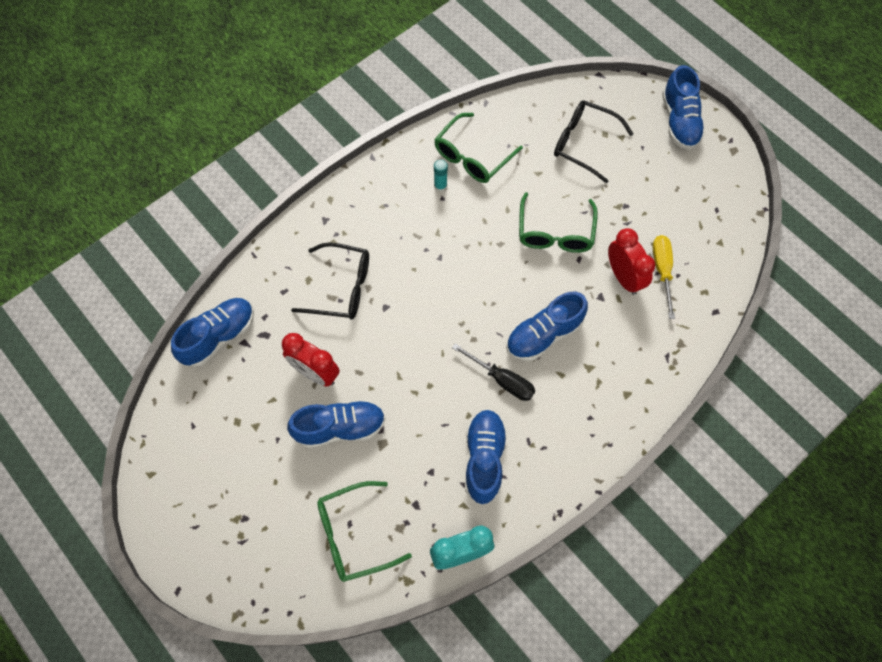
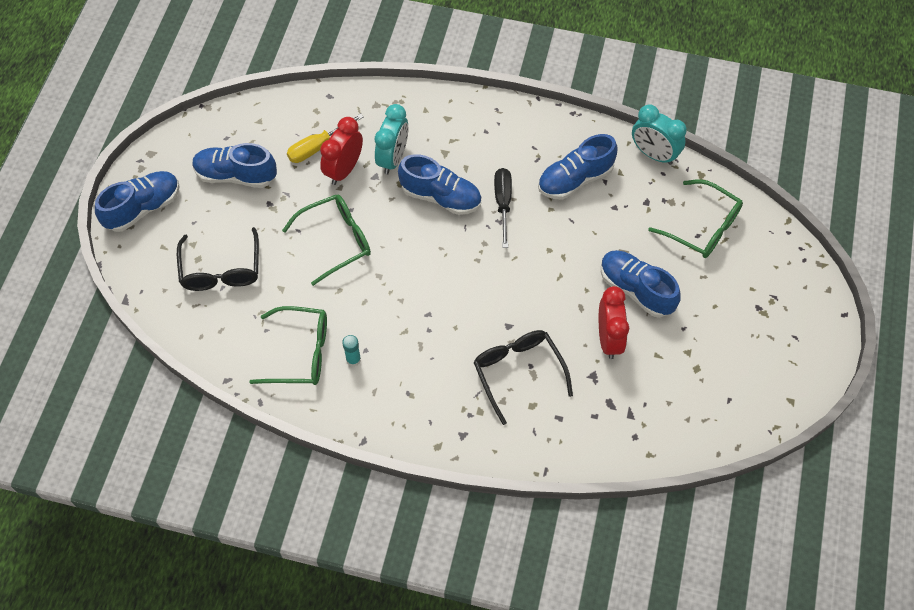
camera: 125 degrees left, 5 degrees down
(219, 336) = (642, 439): blue shoe -> blue shoe (236, 175)
(610, 322) = (393, 158): none -> turquoise clock

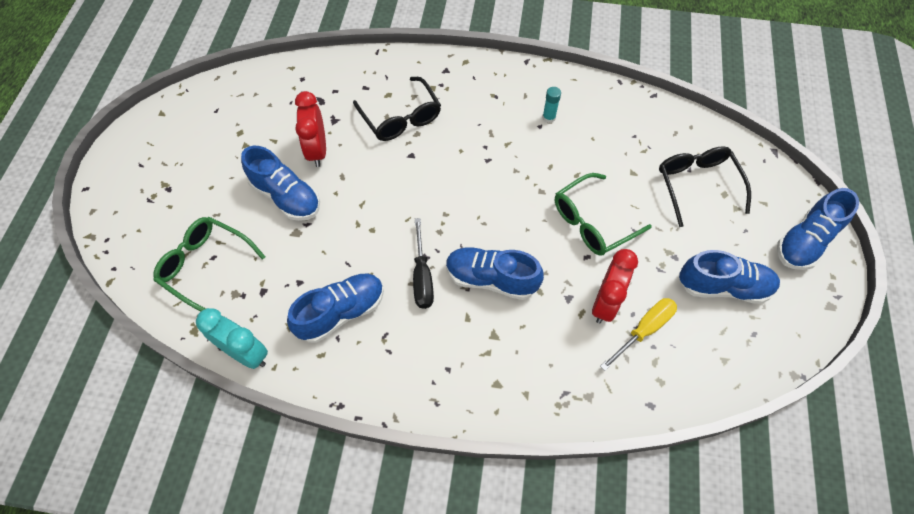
camera: 175 degrees right, 0 degrees up
(300, 353) = (597, 120): green glasses -> none
(393, 158) = (553, 322): turquoise clock -> none

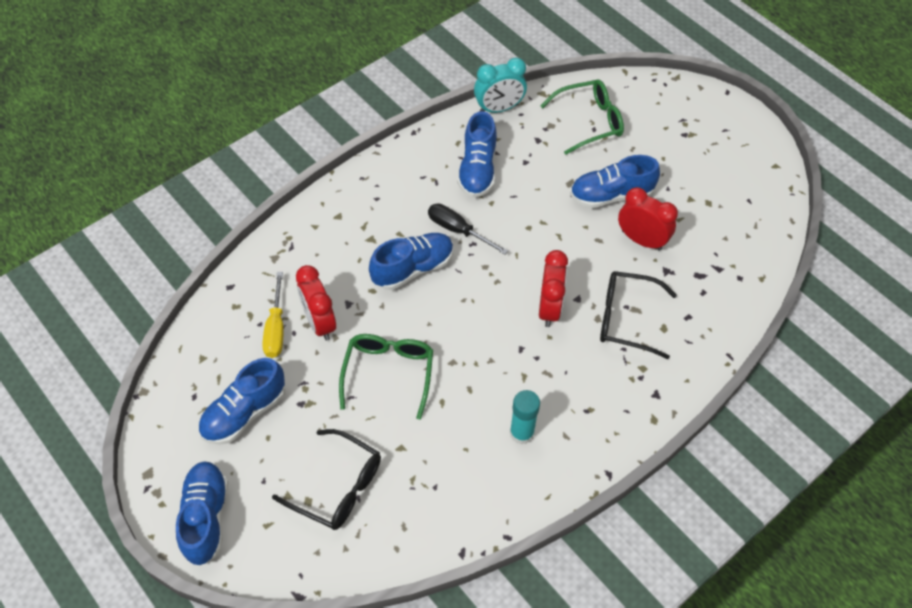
camera: 130 degrees right, 5 degrees down
(437, 166) = (549, 308): none -> red clock
(548, 118) = (521, 433): turquoise glue stick -> turquoise glue stick, size x1.53

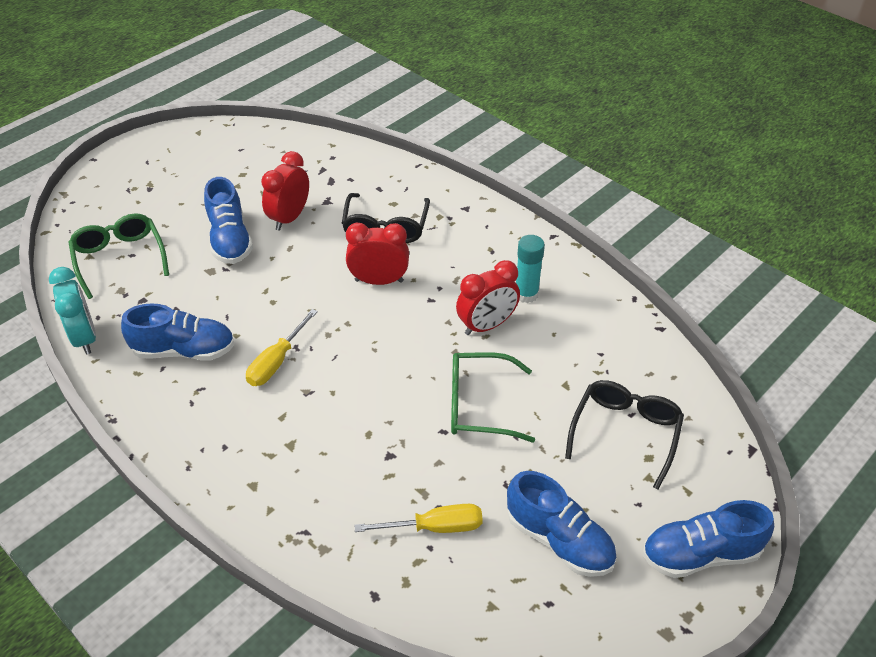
camera: 95 degrees left, 10 degrees down
(319, 323) = (420, 481): red clock -> red clock (486, 325)
(413, 268) = (334, 398): blue shoe -> none
(458, 230) = (277, 361): black screwdriver -> yellow screwdriver

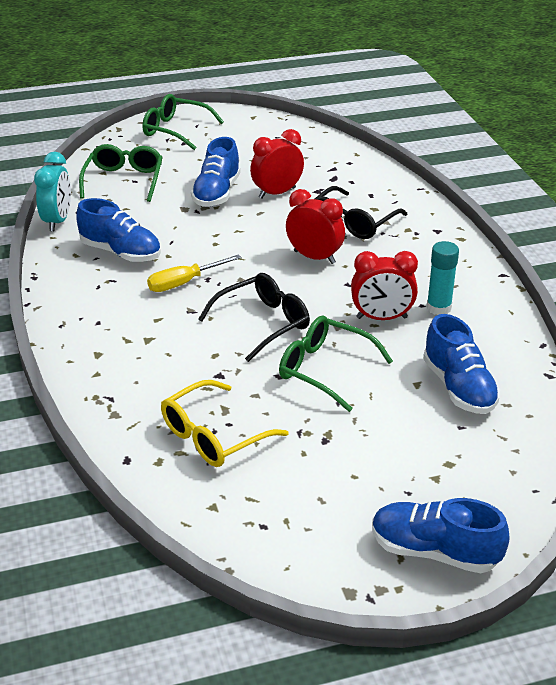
camera: 30 degrees right, 10 degrees down
(129, 175) = (176, 130): none -> green glasses
(435, 527) = (214, 436): yellow screwdriver -> yellow glasses
(559, 540) = (311, 487): blue shoe -> blue shoe (459, 387)
(625, 433) = (442, 438): black glasses -> black glasses (263, 323)

